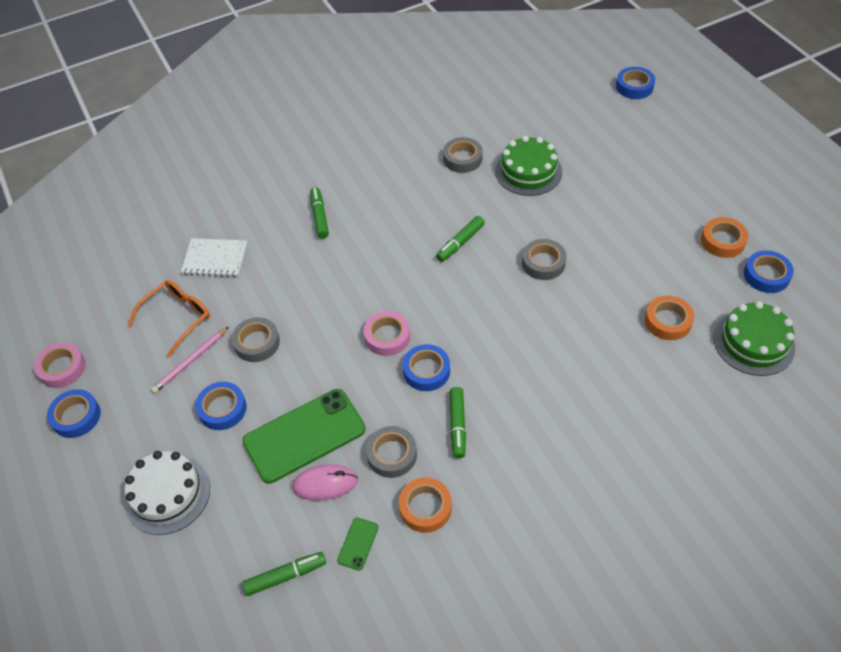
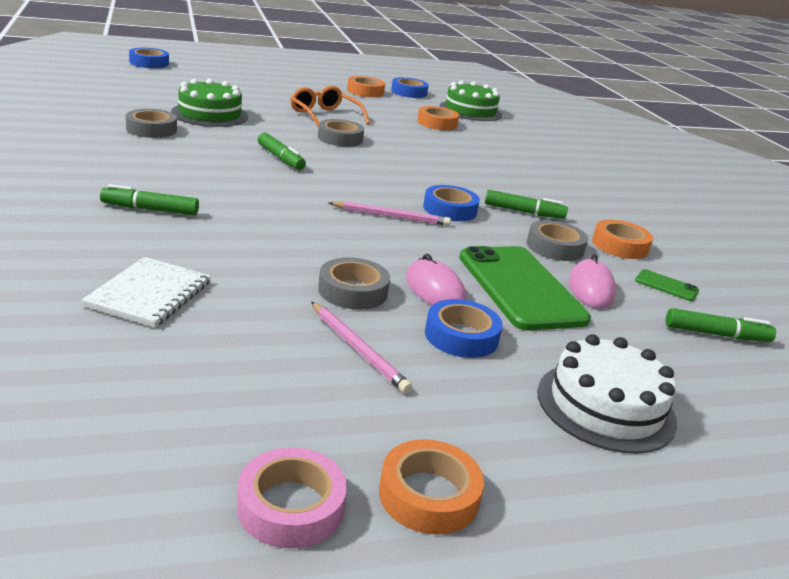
camera: 85 degrees left, 25 degrees down
(76, 416) = (428, 495): blue tape -> orange tape
(177, 318) = (254, 347): orange glasses -> orange glasses (324, 116)
(277, 385) = (435, 290): none -> pink mouse
(285, 576) = (716, 334): green marker -> green marker turned 105 degrees clockwise
(387, 337) = (391, 216): pink tape -> pink pencil

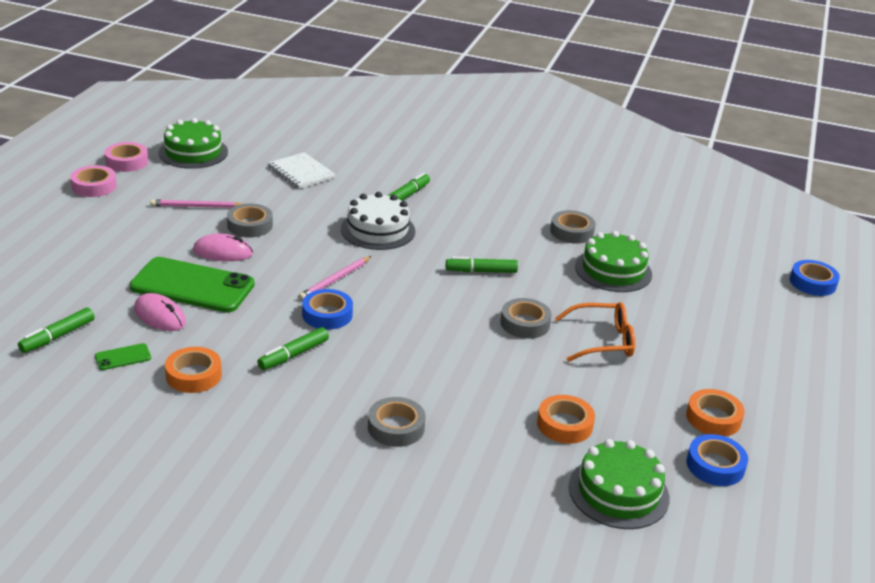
camera: 125 degrees right, 5 degrees up
(166, 432) = (193, 152): none -> green cake
(428, 495) = (94, 186): orange tape -> pink tape
(461, 336) = (172, 239): blue tape -> none
(555, 247) = (224, 335): grey tape -> grey tape (396, 427)
(605, 406) = (72, 252): white cake -> white cake (378, 230)

